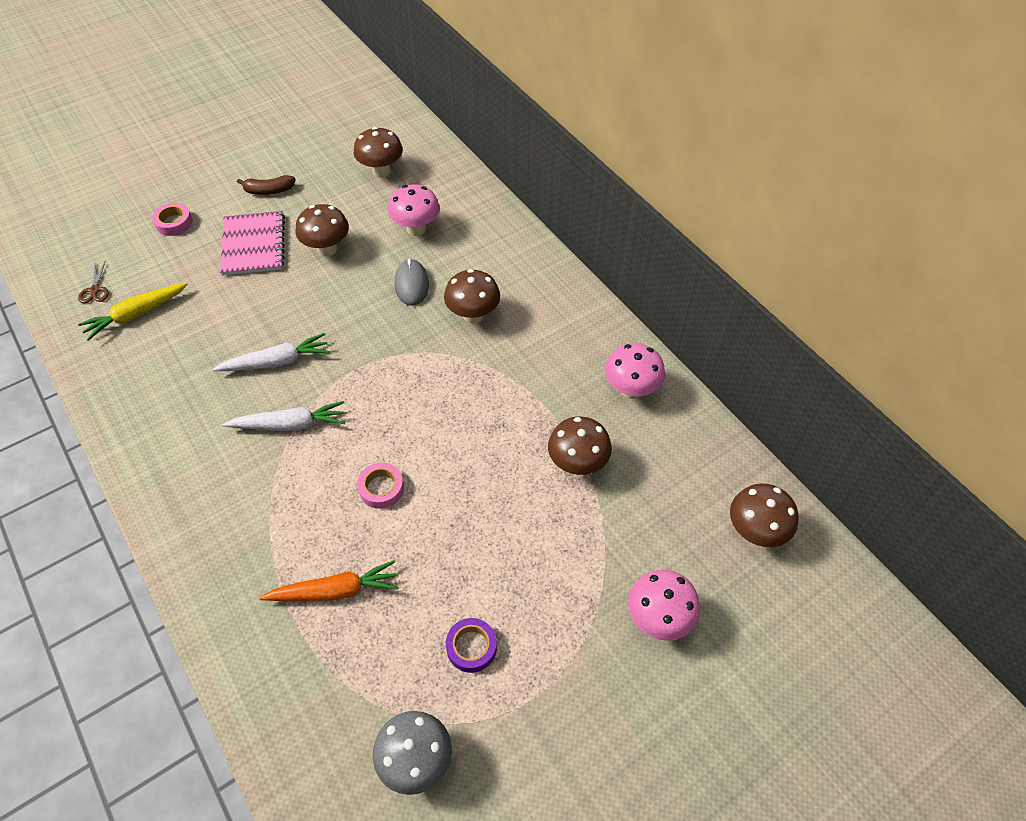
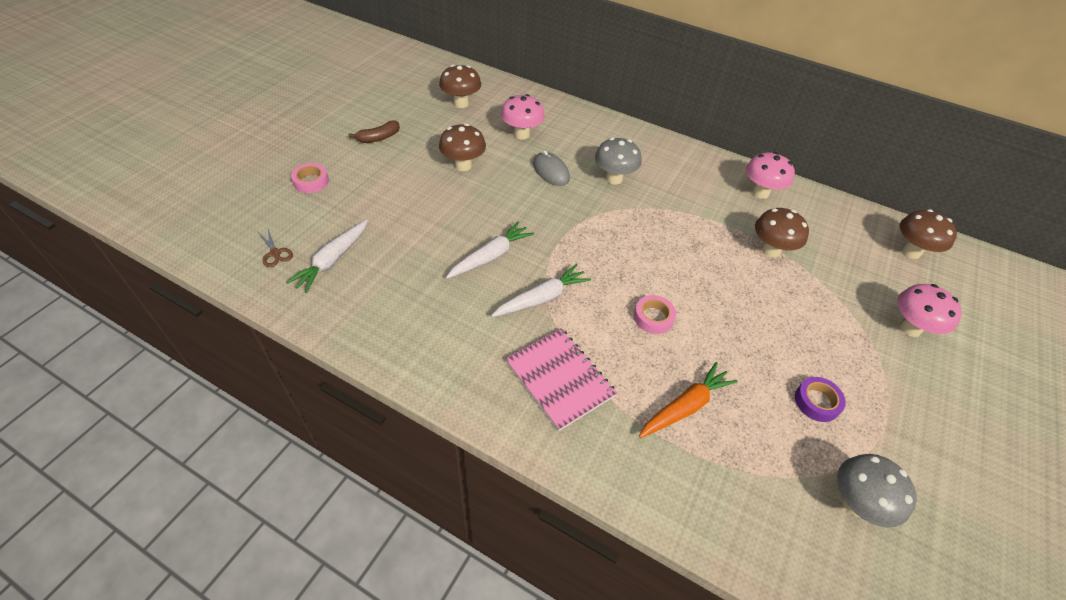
camera: 30 degrees left, 5 degrees down
(136, 315) = (332, 260): yellow carrot -> white carrot
(253, 245) = (398, 179): pink notebook -> pink notebook (559, 379)
(473, 315) = (614, 178): brown mushroom -> grey mushroom

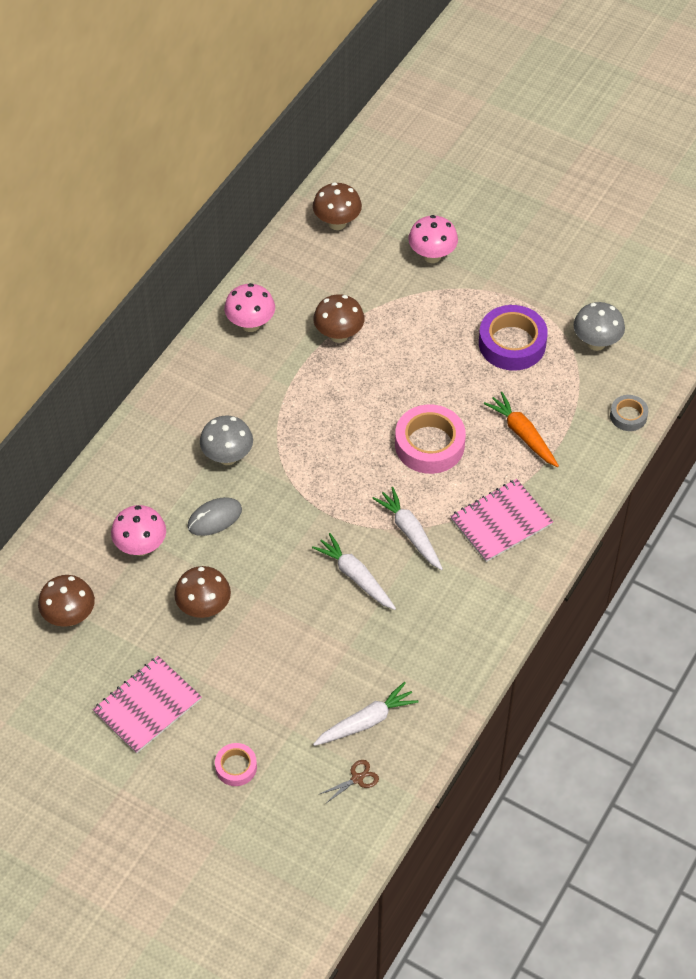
camera: 85 degrees left, 5 degrees up
(332, 260) = (366, 721): white carrot -> white carrot turned 60 degrees counterclockwise
(378, 138) = (147, 706): brown banana -> pink notebook
(653, 317) = (429, 444): pink tape -> pink tape, size x1.87
(744, 540) = (628, 416): none -> grey tape
(817, 402) = (512, 343): purple tape -> purple tape, size x1.87

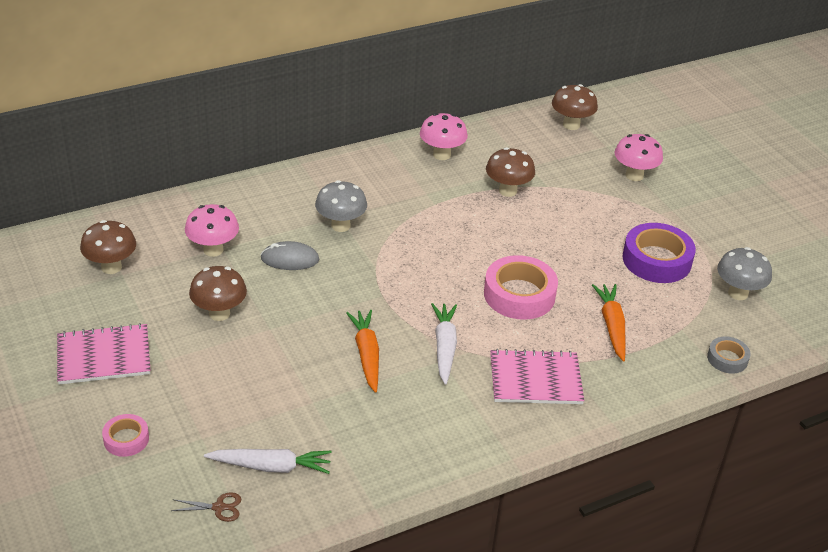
camera: 30 degrees right, 15 degrees down
(355, 576) = (366, 355): white carrot -> orange carrot

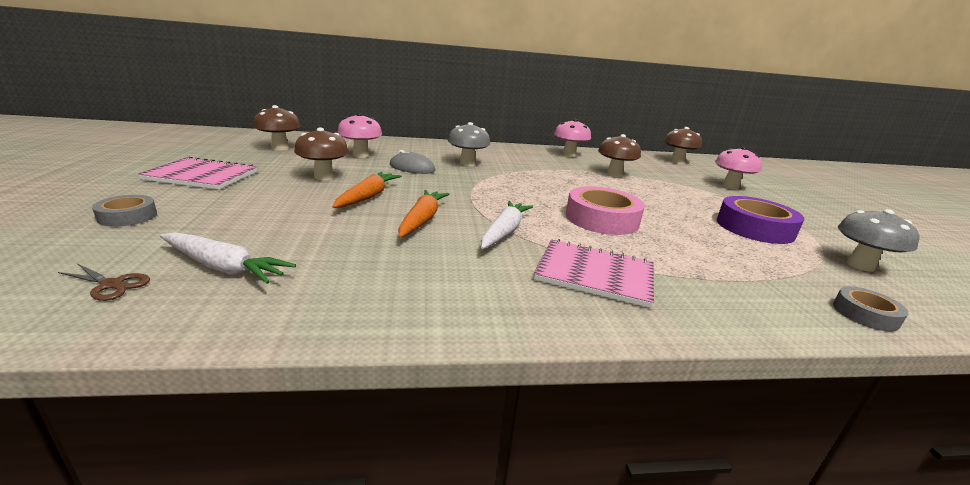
camera: 20 degrees right, 15 degrees down
(126, 439) = (127, 216): pink tape -> grey tape
(612, 326) = (700, 256): orange carrot -> orange carrot (368, 197)

